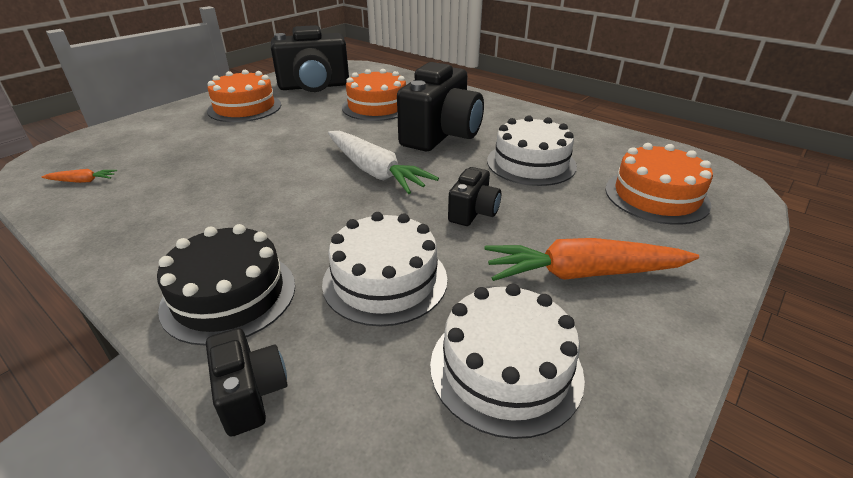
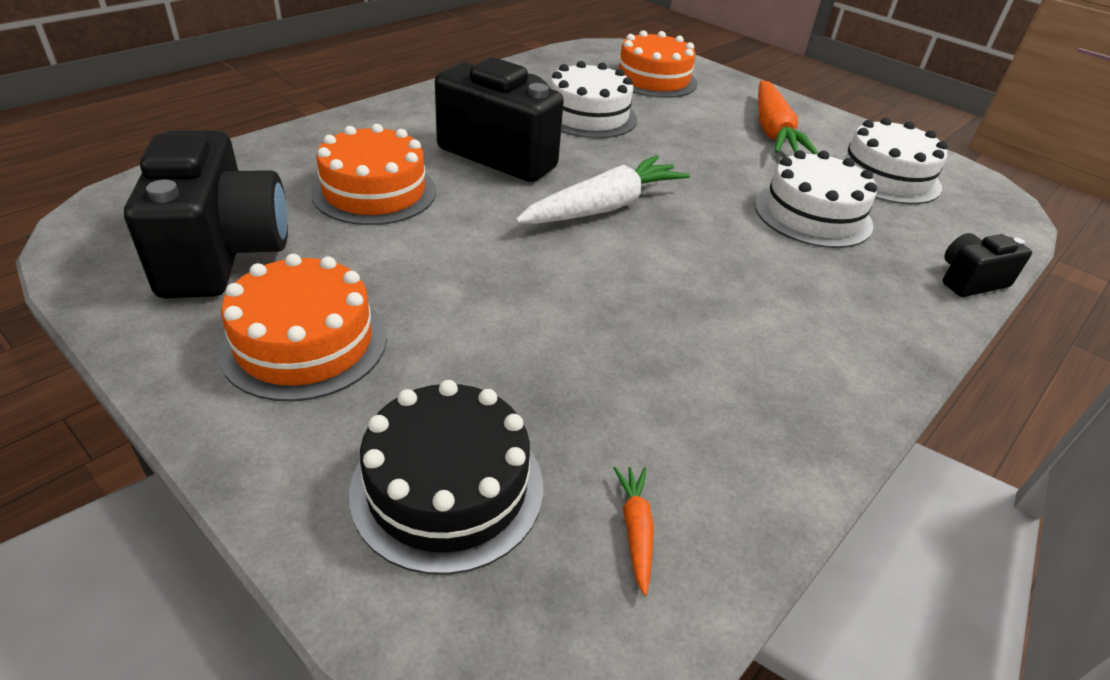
camera: 90 degrees left, 5 degrees up
(229, 295) = (870, 303): black cake -> black cake (447, 487)
(473, 212) = (692, 159): black camera -> none

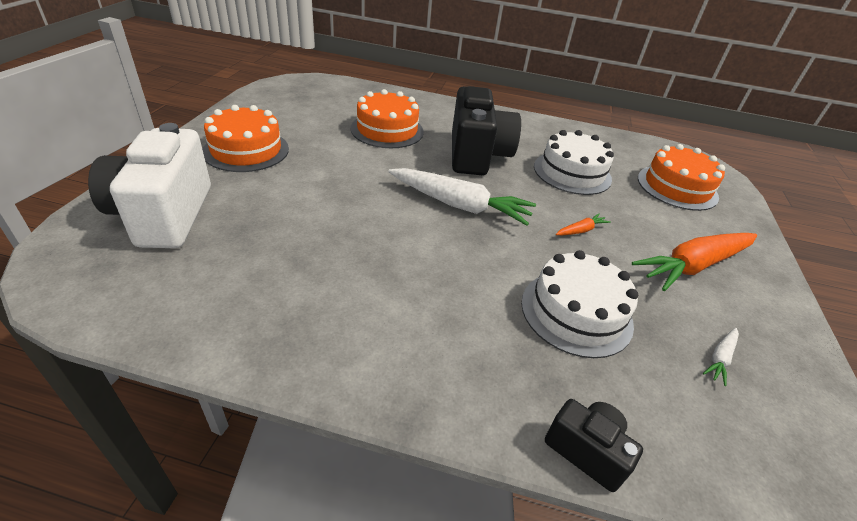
camera: 60 degrees right, 0 degrees up
(223, 254) = (296, 112): black camera -> none
(447, 487) = (164, 215): black cake -> white camera
(635, 530) = (153, 284): orange carrot -> orange carrot (581, 230)
(886, 176) = (720, 358): white cake -> white carrot

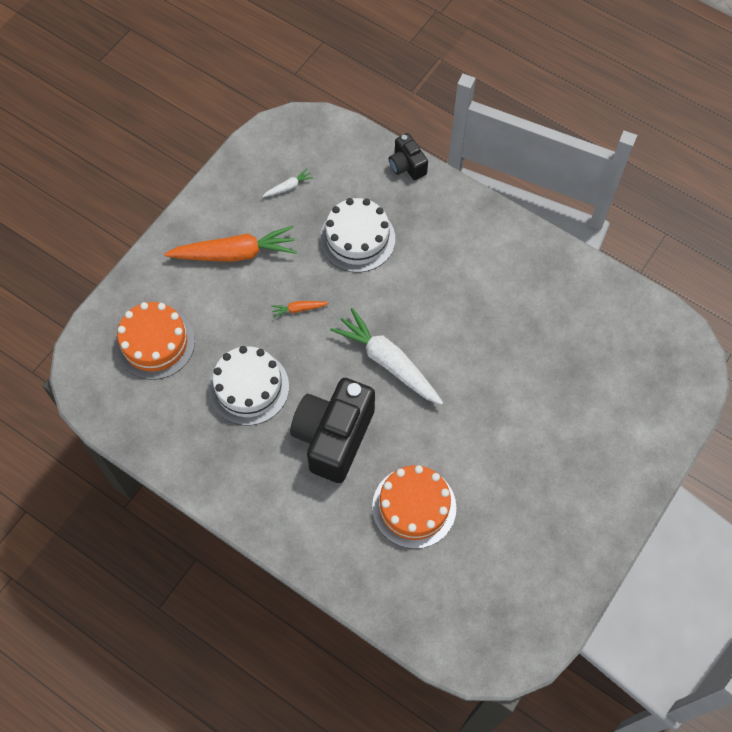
camera: 155 degrees left, 25 degrees up
(164, 215) = (632, 400): white camera -> none
(246, 150) = (568, 490): orange cake -> none

